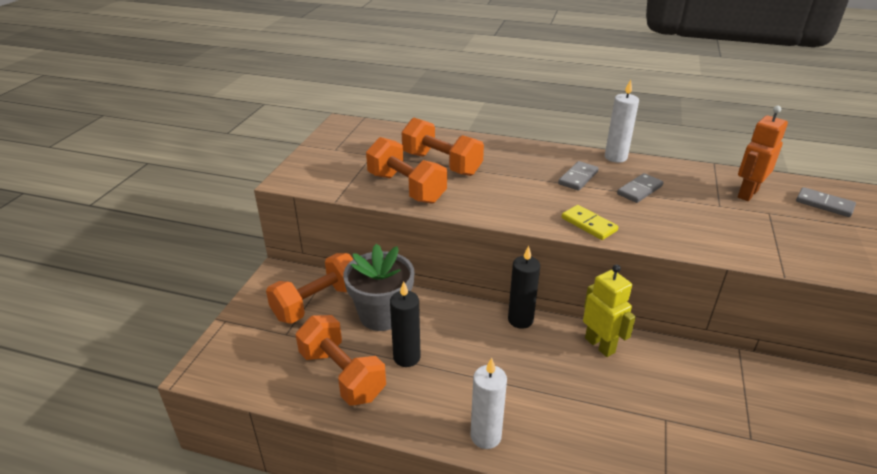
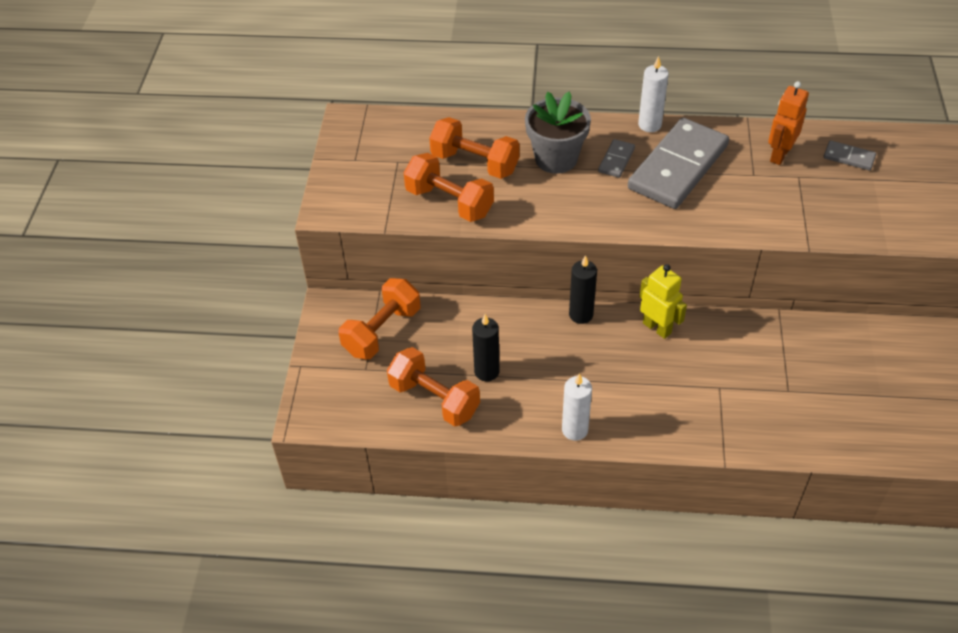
camera: 10 degrees left, 15 degrees up
(382, 315) = (449, 333): grey flower pot -> grey flower pot (556, 158)
(589, 224) = (635, 219): yellow domino -> none
(639, 190) = (677, 167): grey domino -> grey domino, size x2.35

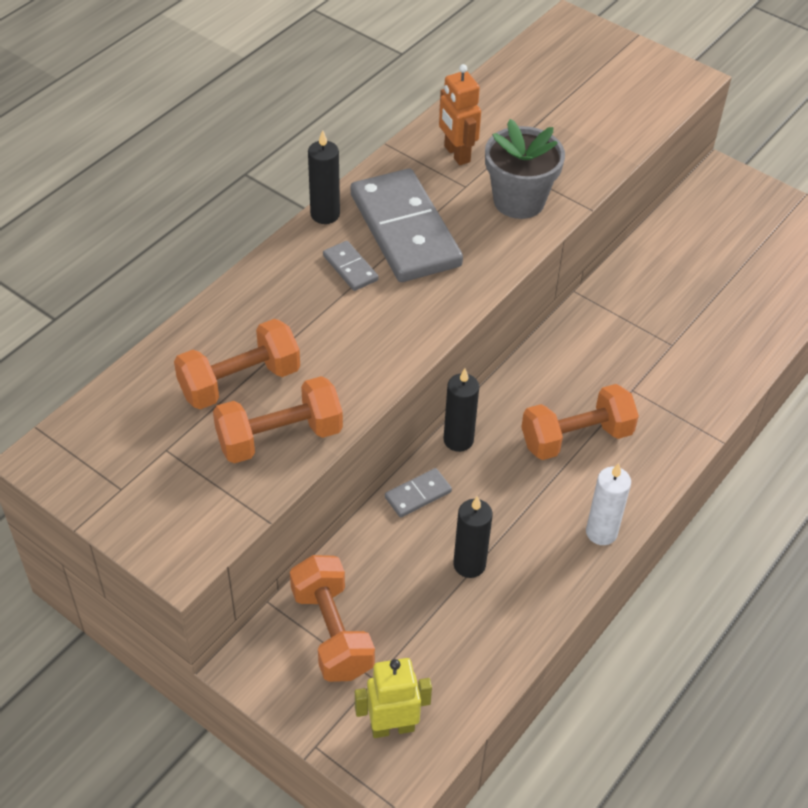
camera: 60 degrees left, 0 degrees up
(434, 399) = (470, 634): orange dumbbell -> orange dumbbell (576, 438)
(556, 158) = (301, 312): grey flower pot -> grey flower pot (519, 201)
(649, 125) = (325, 214): white candle -> black candle
(657, 328) = (525, 391): yellow robot -> yellow robot (392, 727)
(849, 157) = (503, 114): grey domino -> grey domino (418, 495)

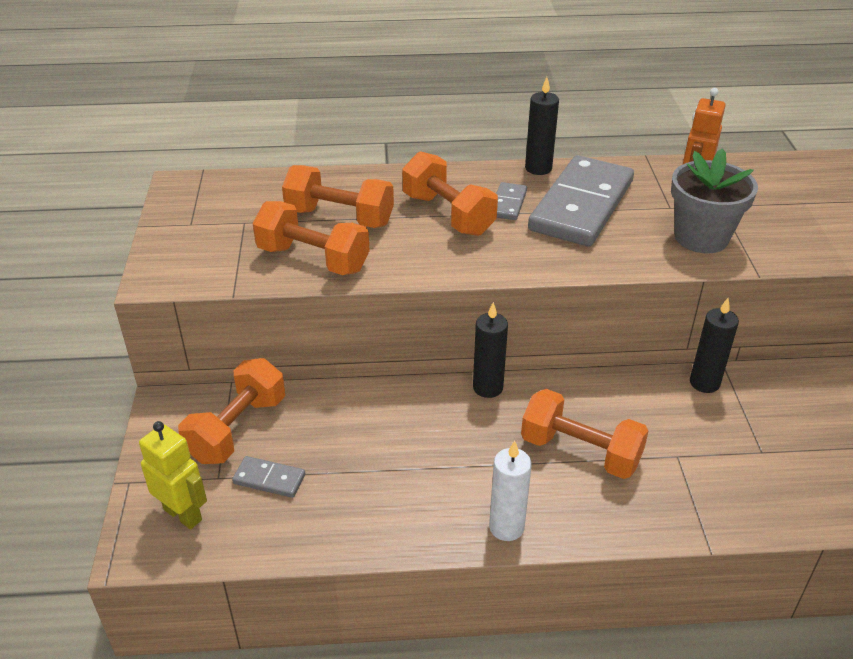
camera: 50 degrees right, 10 degrees down
(320, 313) = (448, 214): none -> orange dumbbell
(418, 495) = (410, 398): grey domino -> grey domino (269, 479)
(469, 564) = (379, 465): black candle -> black candle (704, 383)

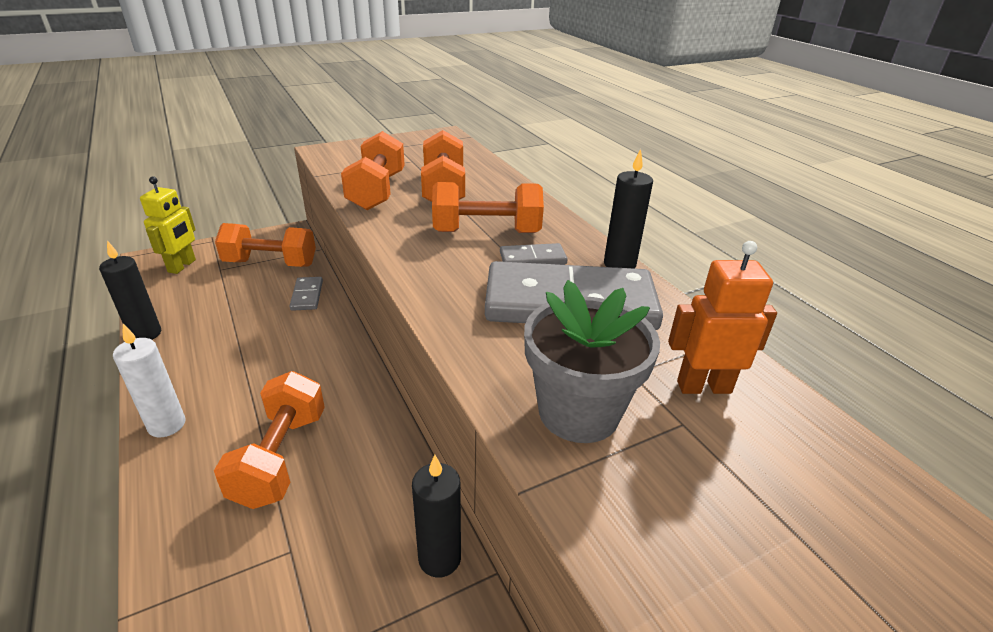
camera: 65 degrees right, 5 degrees down
(269, 479) = (219, 289): grey domino -> grey domino (307, 295)
(448, 214) = (486, 232): orange dumbbell -> orange dumbbell turned 60 degrees clockwise
(488, 387) = (360, 371): black candle -> black candle (145, 334)

